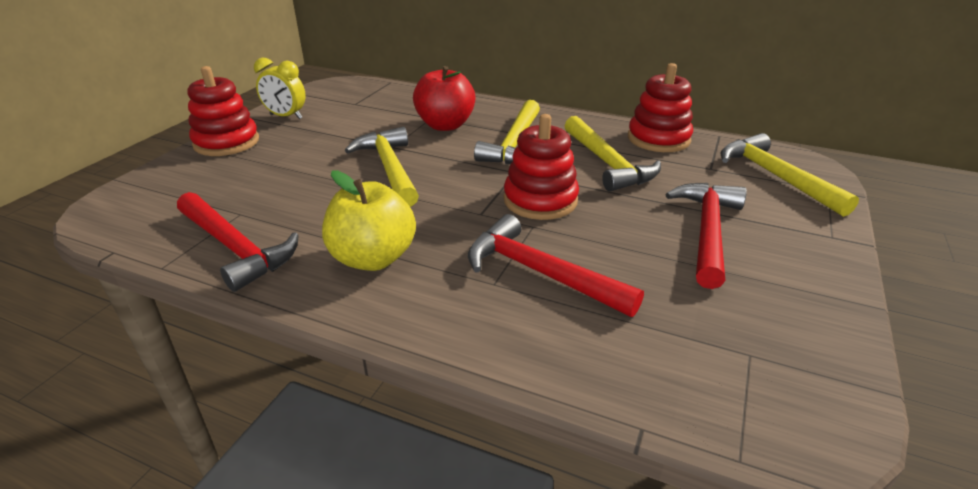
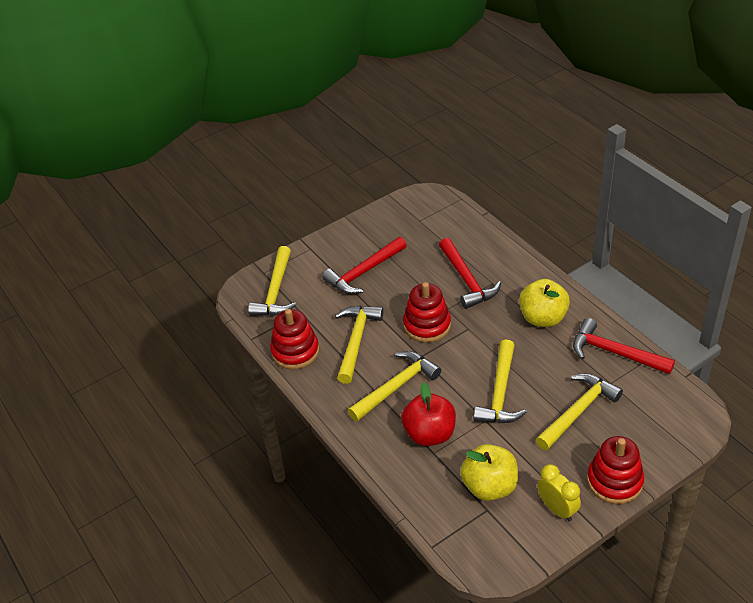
camera: 145 degrees left, 10 degrees up
(235, 248) = (615, 353): red hammer -> red hammer turned 45 degrees counterclockwise
(281, 178) = (578, 411): none -> yellow hammer
(360, 113) = (489, 486): none -> yellow apple

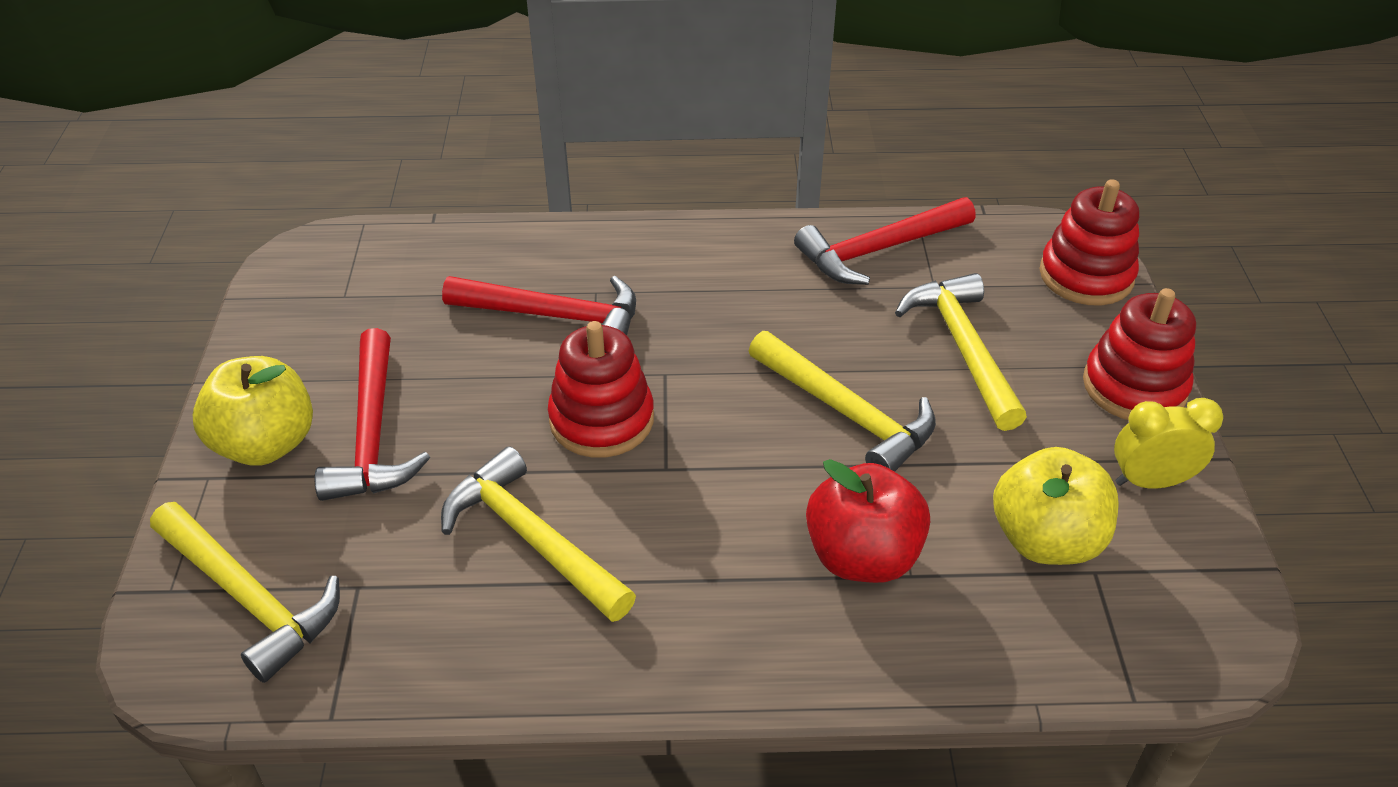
camera: 60 degrees left, 0 degrees up
(295, 351) = (454, 655): red stacking toy -> red stacking toy (1086, 276)
(396, 387) = (706, 542): yellow hammer -> none
(543, 318) = (734, 280): yellow apple -> yellow apple (266, 444)

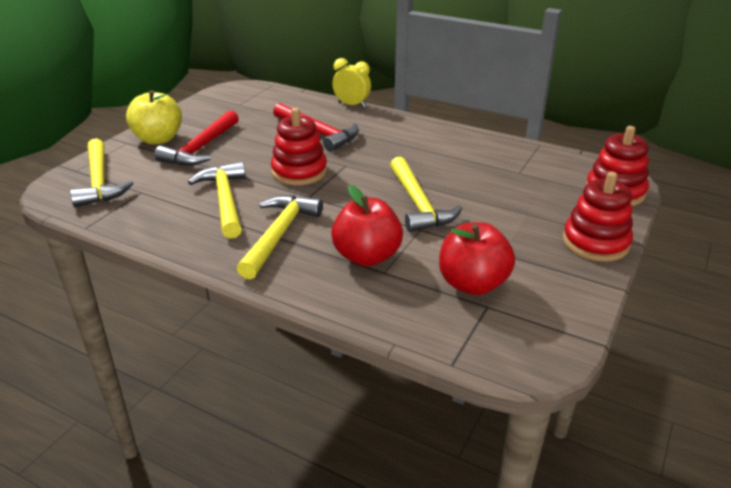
camera: 30 degrees right, 10 degrees down
(879, 250) = (503, 152): red hammer -> none
(963, 349) = (508, 199): yellow hammer -> yellow hammer (279, 235)
(1045, 540) = (472, 284): yellow apple -> red apple
(1150, 481) = (562, 282): yellow clock -> yellow clock (352, 105)

